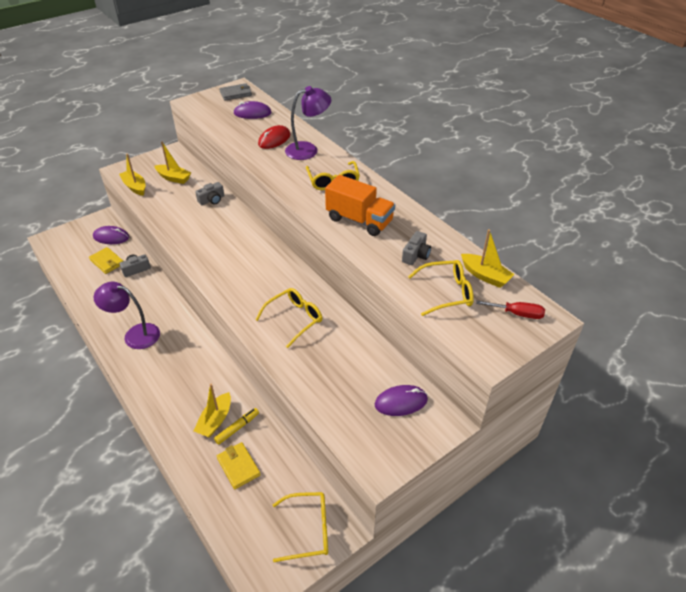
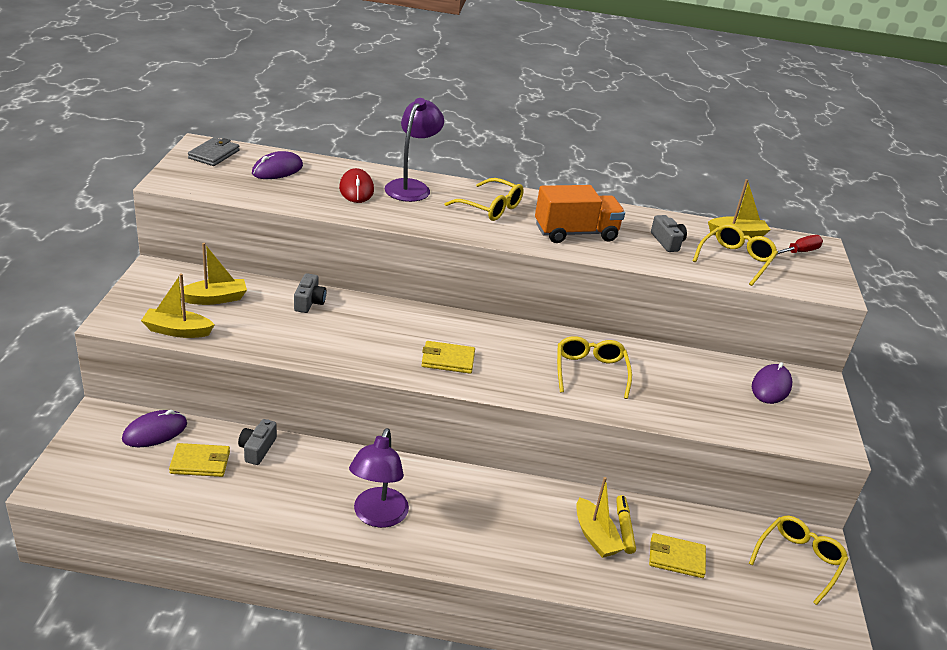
camera: 50 degrees left, 10 degrees down
(135, 335) = (377, 516): purple lamp -> purple lamp turned 45 degrees counterclockwise
(228, 267) = (448, 360): none -> yellow wallet

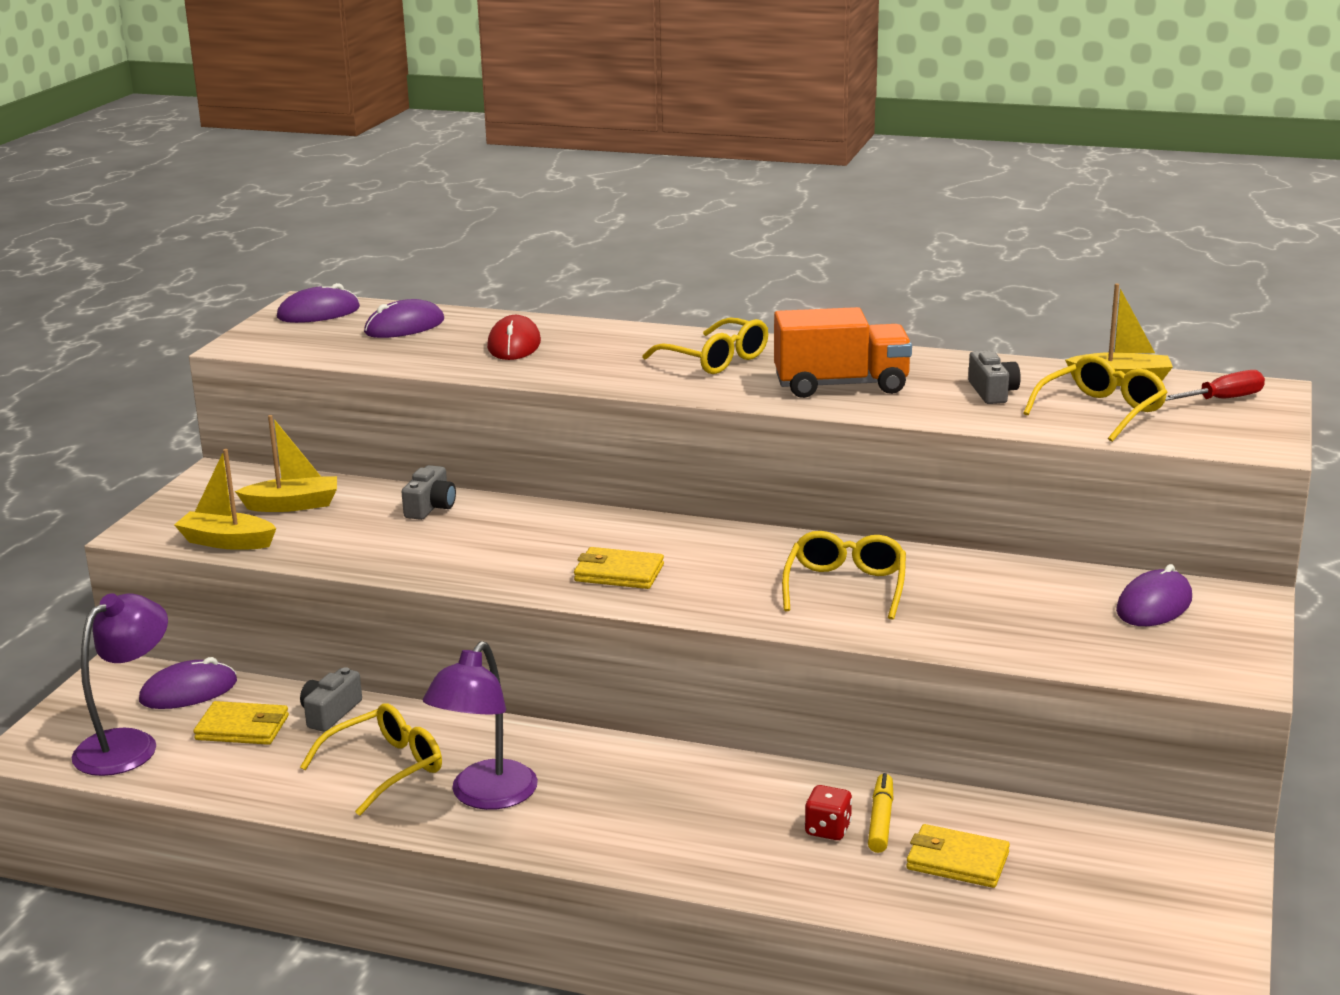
camera: 15 degrees right, 10 degrees down
(214, 154) = (318, 313): grey wallet -> purple mouse
(411, 187) = (601, 339): purple lamp -> purple lamp (129, 744)
(595, 536) = (828, 830): yellow boat -> red dice
(798, 561) = (1174, 872): yellow glasses -> yellow glasses (384, 769)

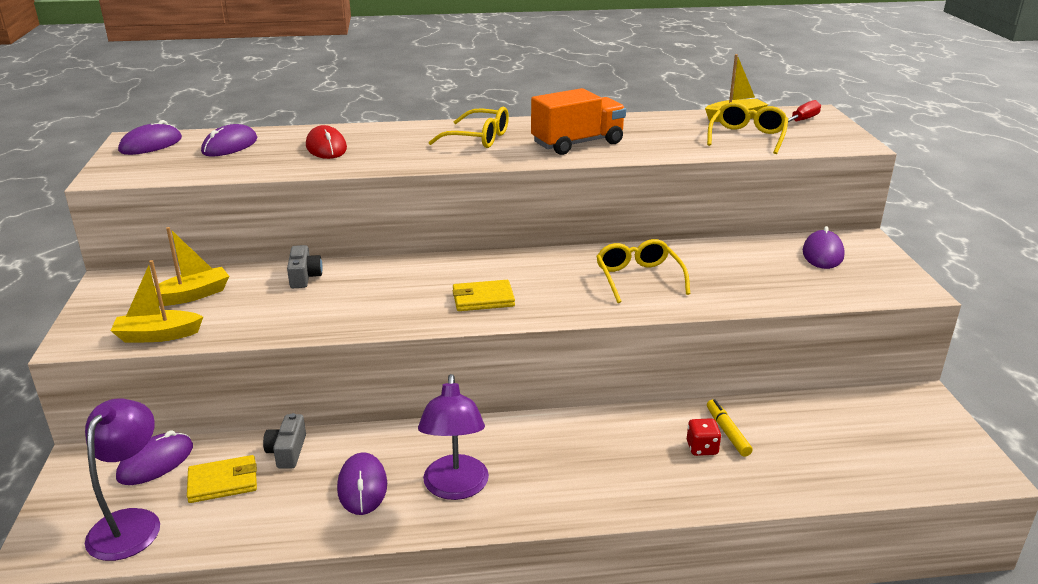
camera: 25 degrees left, 5 degrees up
(384, 769) = (362, 486): yellow glasses -> purple mouse
(957, 861) = (795, 448): yellow wallet -> none
(992, 392) = (672, 134): grey camera -> none

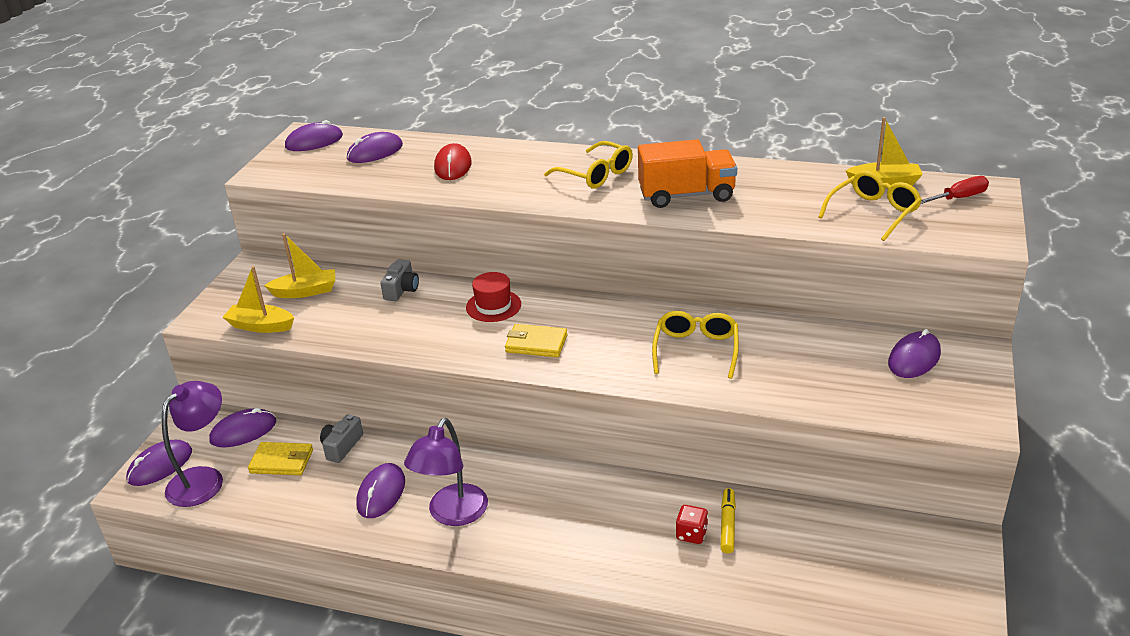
camera: 25 degrees right, 5 degrees up
(63, 522) = (160, 465): none -> purple mouse
(414, 275) = (493, 306): none -> red hat

